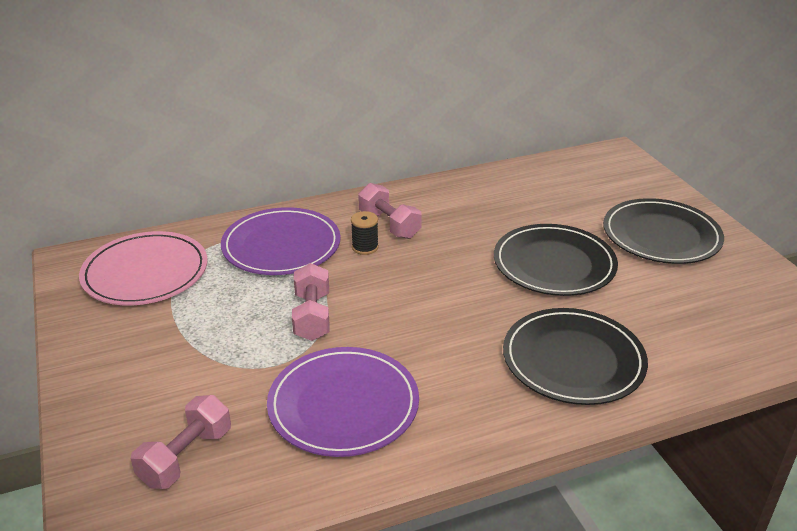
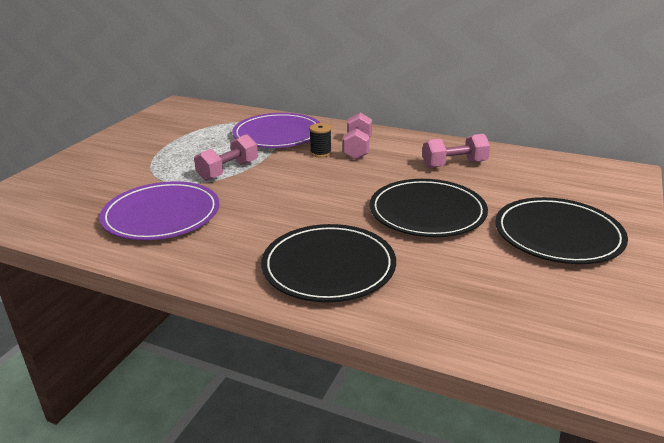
camera: 45 degrees right, 5 degrees down
(145, 273) = (194, 121): pink plate -> none
(186, 457) = (63, 197): pink dumbbell -> pink dumbbell (454, 164)

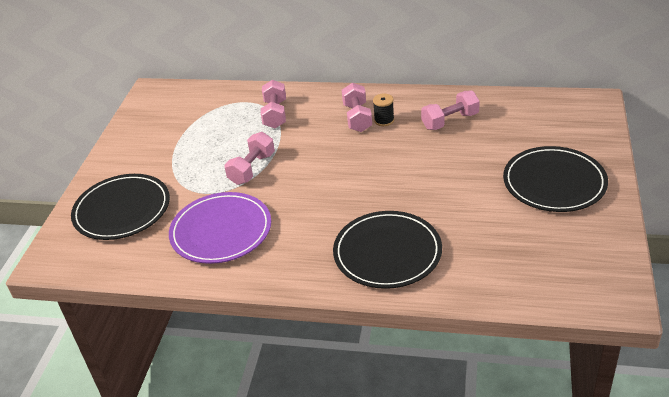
camera: 10 degrees left, 10 degrees up
(277, 135) = (275, 114): purple plate -> pink dumbbell
(321, 153) = (326, 130): black spool -> black spool (384, 120)
(427, 212) = (445, 180): black plate -> black plate (122, 210)

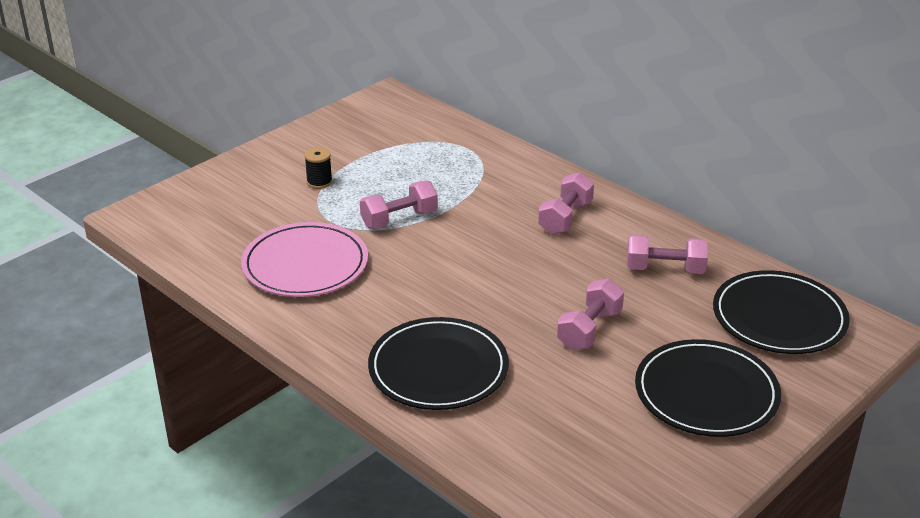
camera: 30 degrees right, 5 degrees down
(122, 210) = (240, 200): black plate -> black plate (779, 317)
(221, 231) = (305, 265): purple plate -> pink plate
(275, 114) = (483, 174): pink dumbbell -> pink dumbbell (589, 329)
(384, 120) = (591, 234): black spool -> black spool (319, 182)

